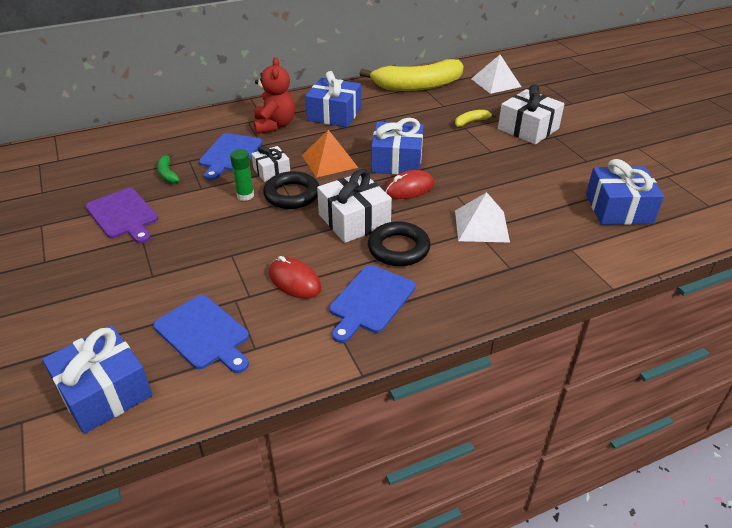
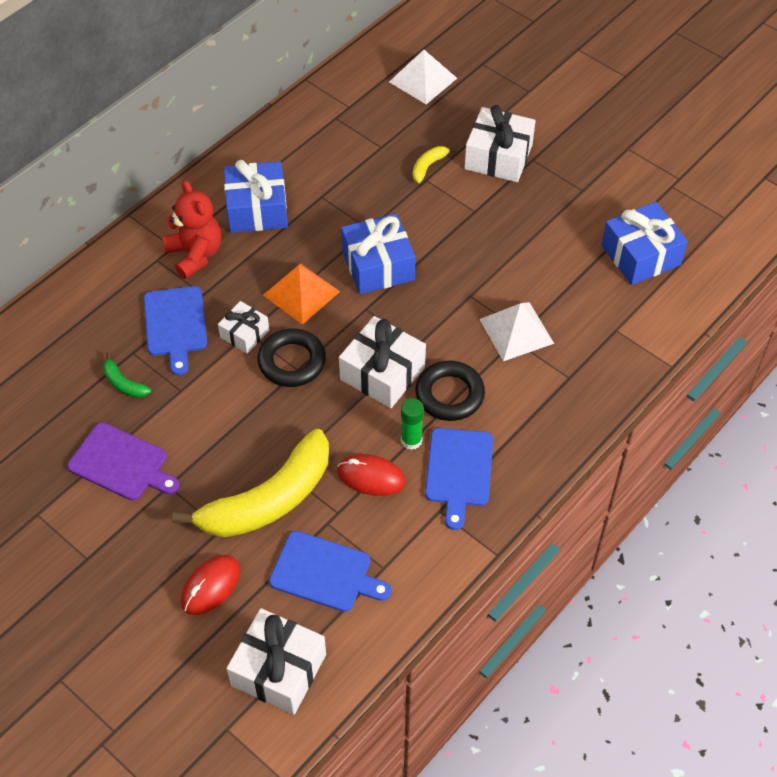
camera: 25 degrees left, 15 degrees up
(104, 392) = (279, 670): blue gift -> white gift
(245, 196) = (240, 382): green glue stick -> green glue stick (411, 440)
(409, 188) = (415, 304): red mouse -> red mouse (211, 586)
(417, 86) = (330, 118): yellow banana -> yellow banana (268, 500)

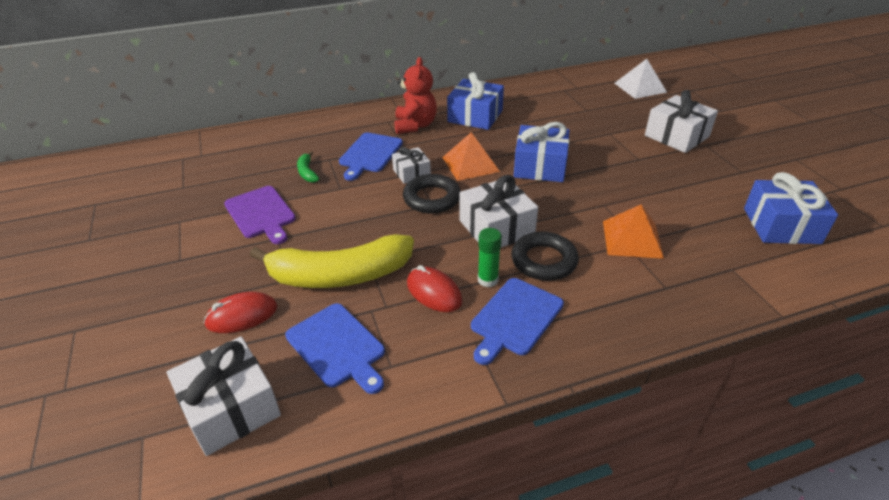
camera: 30 degrees right, 15 degrees down
(428, 166) = (616, 127): yellow banana -> none
(516, 331) = (632, 239): white pyramid -> orange pyramid

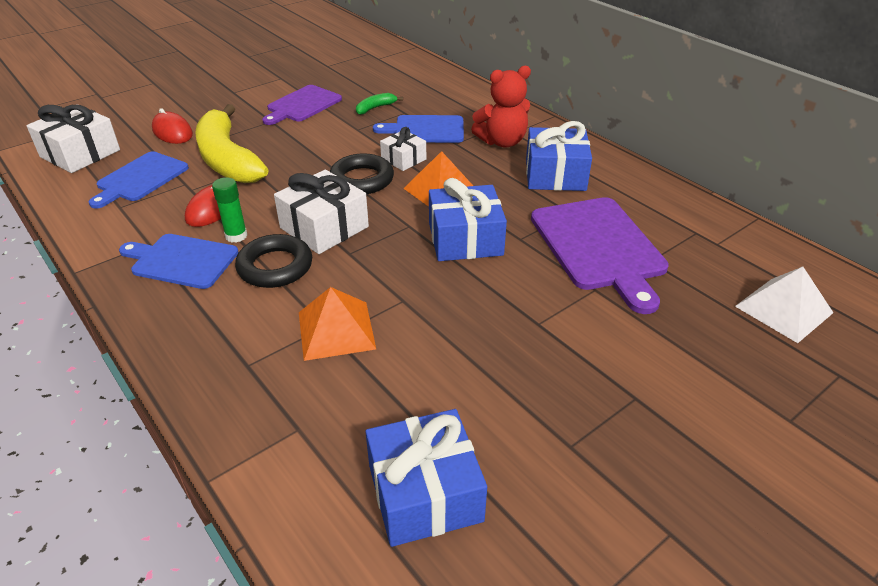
camera: 70 degrees right, 0 degrees up
(567, 121) = (599, 247): none -> purple cutting board
(676, 136) = (638, 361): white gift -> none

